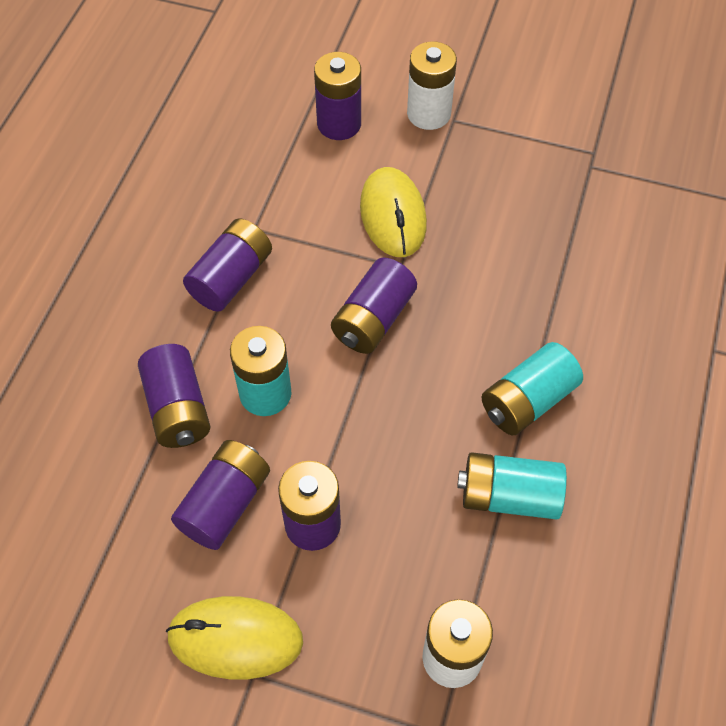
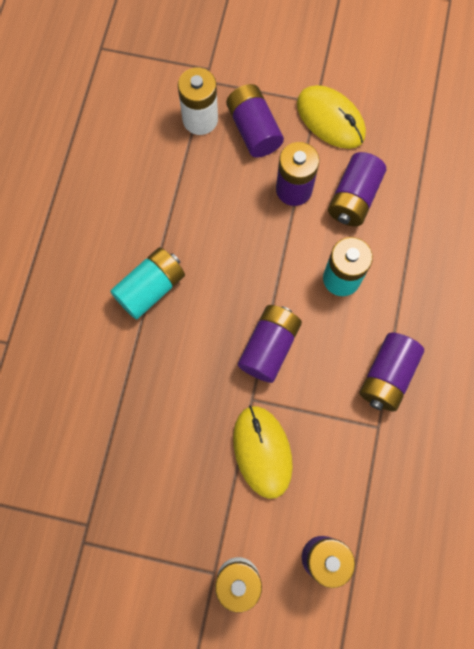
camera: 175 degrees right, 15 degrees up
(177, 408) = (402, 262): purple battery -> purple battery (254, 130)
(235, 639) = (330, 119): yellow mouse -> yellow mouse turned 45 degrees clockwise
(509, 496) = (165, 218): turquoise battery -> none

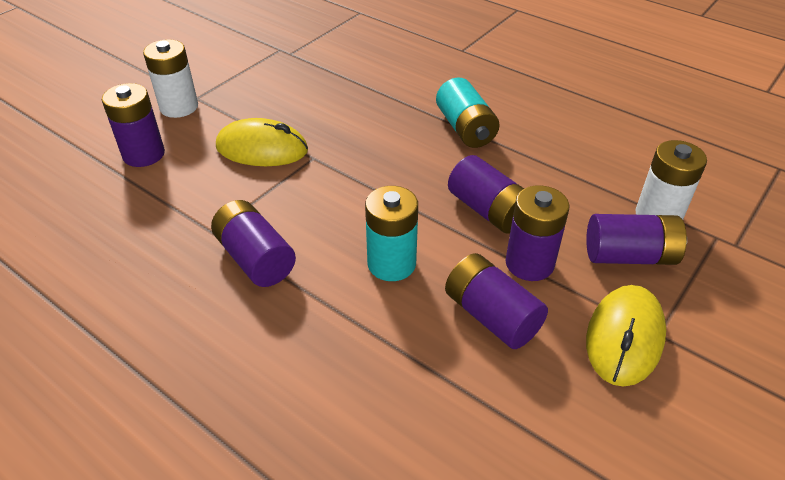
camera: 115 degrees right, 30 degrees down
(269, 347) = (354, 183): purple battery -> purple battery (488, 211)
(330, 119) = (624, 338): yellow mouse -> yellow mouse turned 45 degrees counterclockwise

